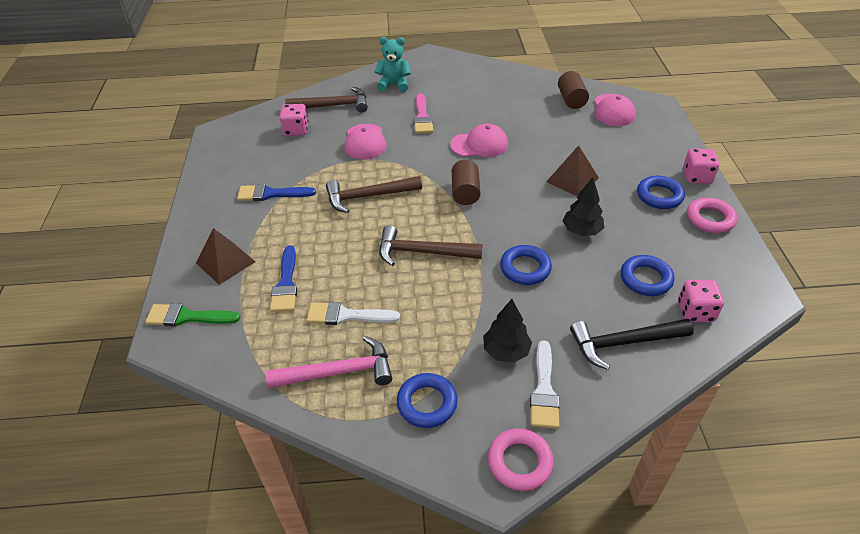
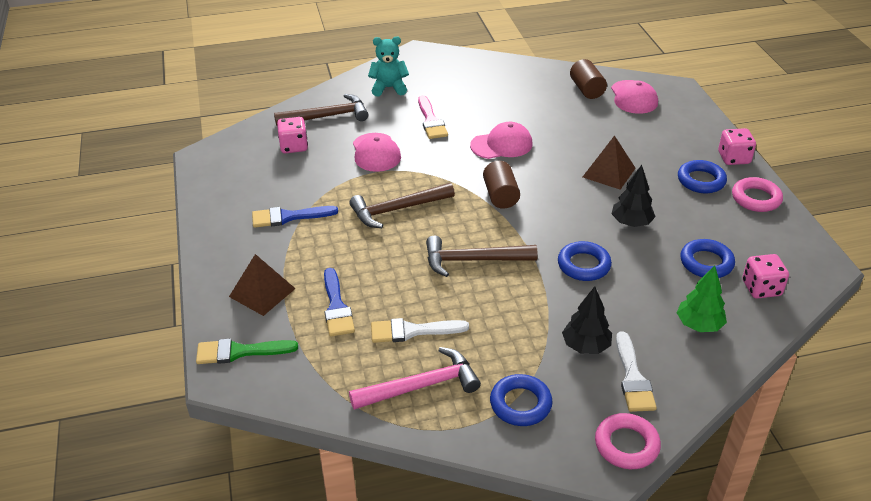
camera: 10 degrees left, 5 degrees down
(623, 343) = (699, 325): black hammer -> green tree

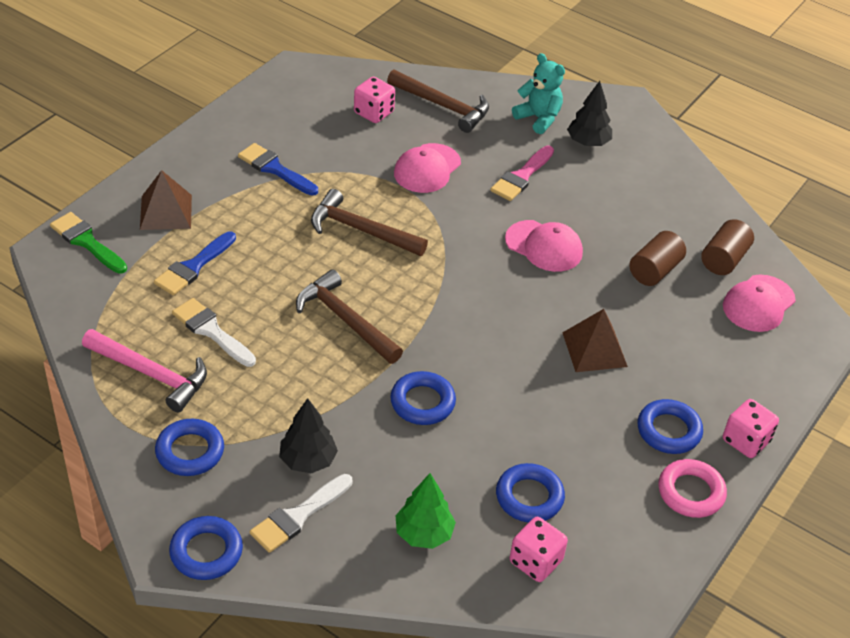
camera: 45 degrees right, 5 degrees up
(500, 196) = (461, 288): brown cylinder -> brown cylinder (654, 270)
(626, 445) = (206, 552): pink ring -> blue ring
(631, 223) = (529, 407): black tree -> black tree (588, 142)

